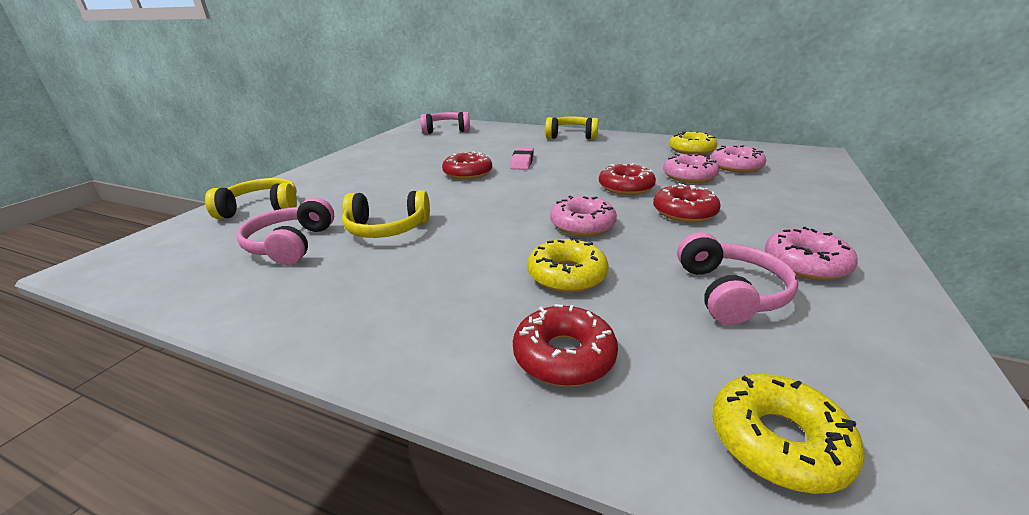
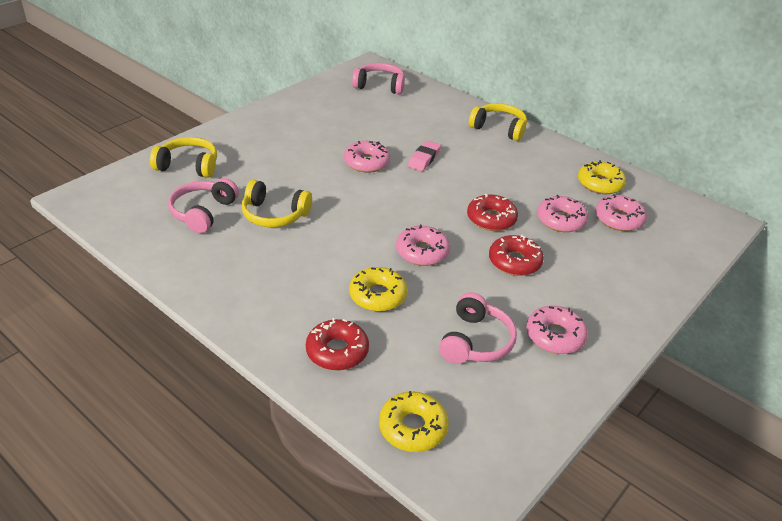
camera: 15 degrees right, 10 degrees up
(468, 173) = (366, 162): red donut -> pink donut

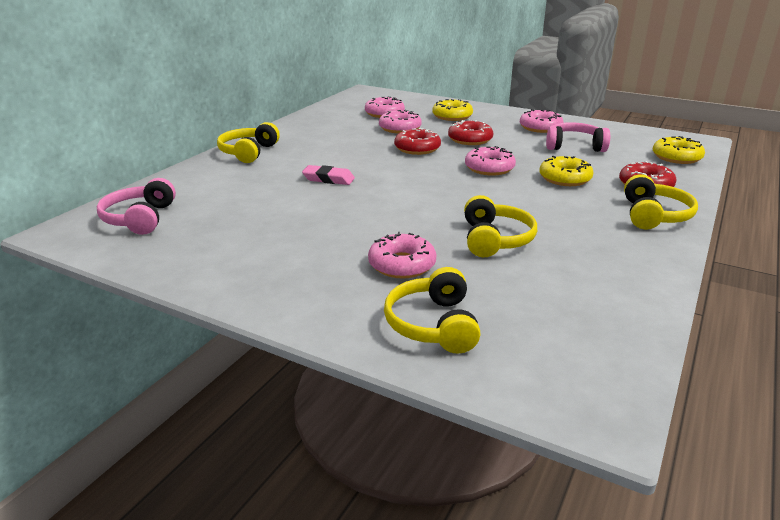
camera: 100 degrees left, 10 degrees down
(203, 212) = (531, 284): pink headphones -> none
(267, 322) = (654, 215): none -> yellow headphones
(366, 162) = (351, 205): pink donut -> pink donut (402, 265)
(600, 184) = (335, 118): yellow donut -> yellow donut (452, 116)

